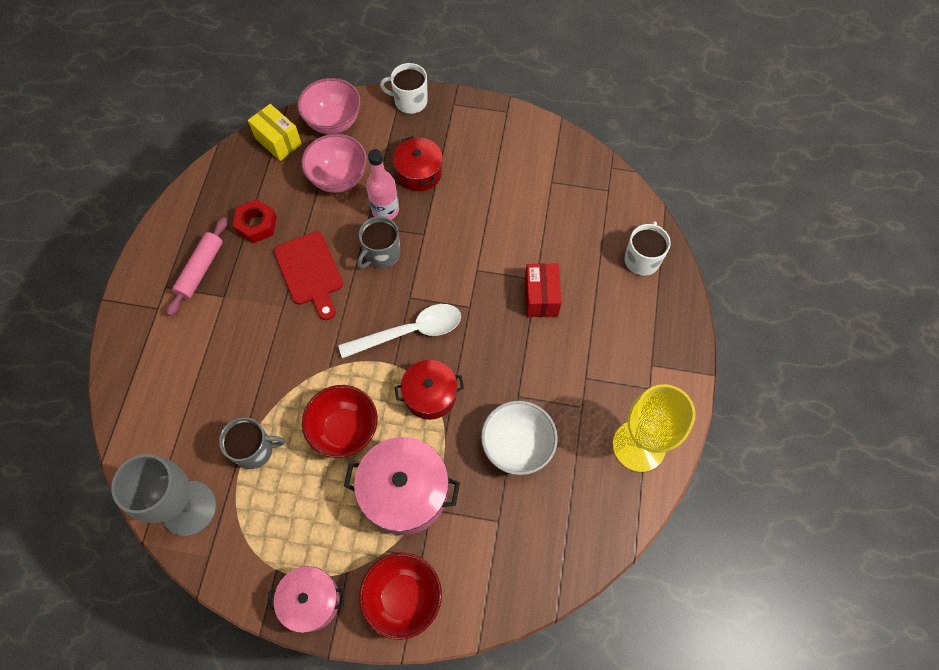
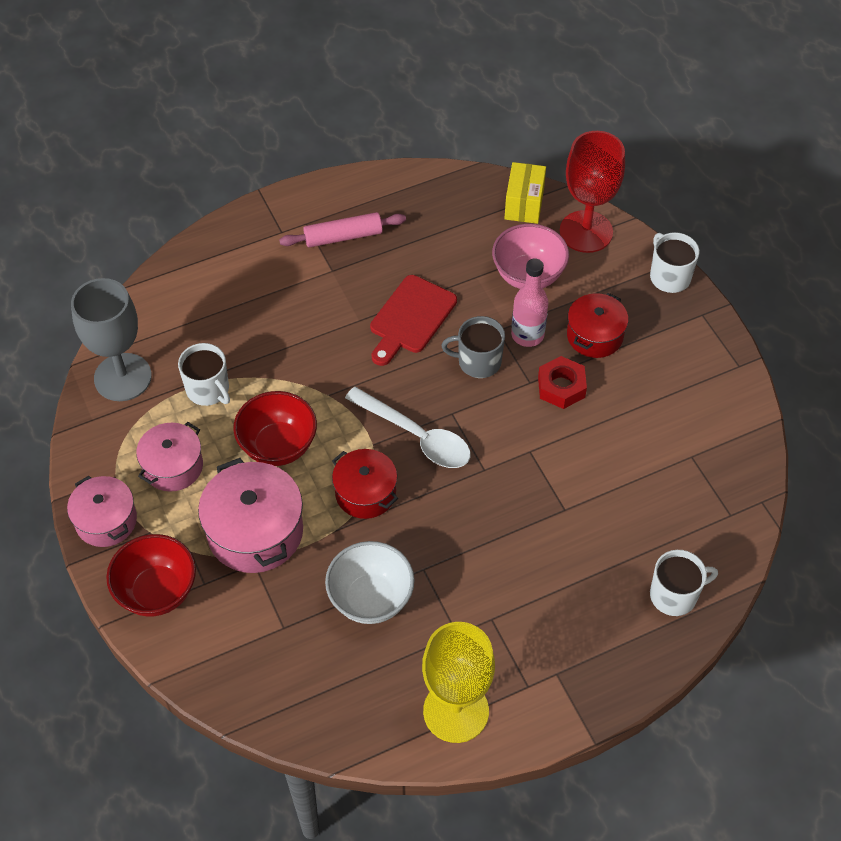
camera: 55 degrees right, 10 degrees down
(254, 449) = (208, 389): grey mug -> white mug
(256, 225) = (423, 246): red nut -> red nut (561, 387)
(302, 518) = (173, 466): none -> pink pot
(333, 122) = (586, 232): pink bowl -> red goblet
(541, 297) = (548, 525): red box -> none

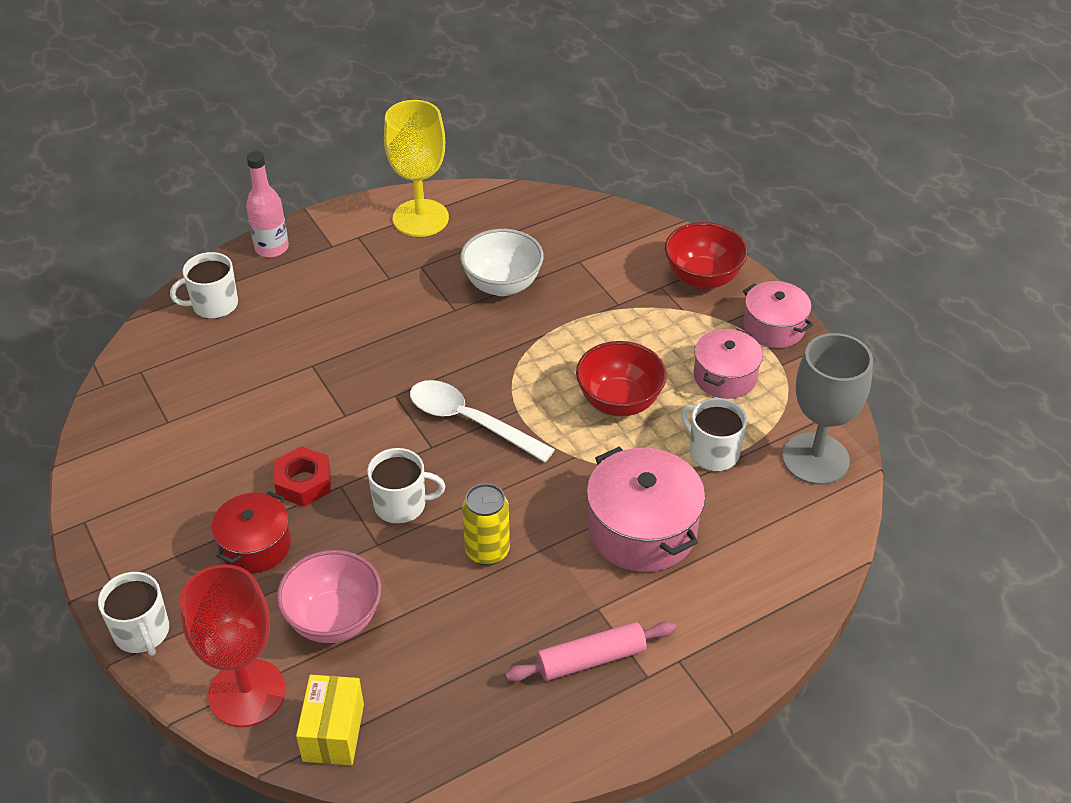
camera: 175 degrees right, 10 degrees down
(255, 531) = (623, 328): pink pot -> pink pot (642, 529)
(365, 493) = (518, 366): red pot -> none
(410, 318) = (487, 551): red cutting board -> yellow can
(478, 361) = (401, 504): grey mug -> white mug
(527, 335) = (340, 540): pink bottle -> pink bottle (271, 248)

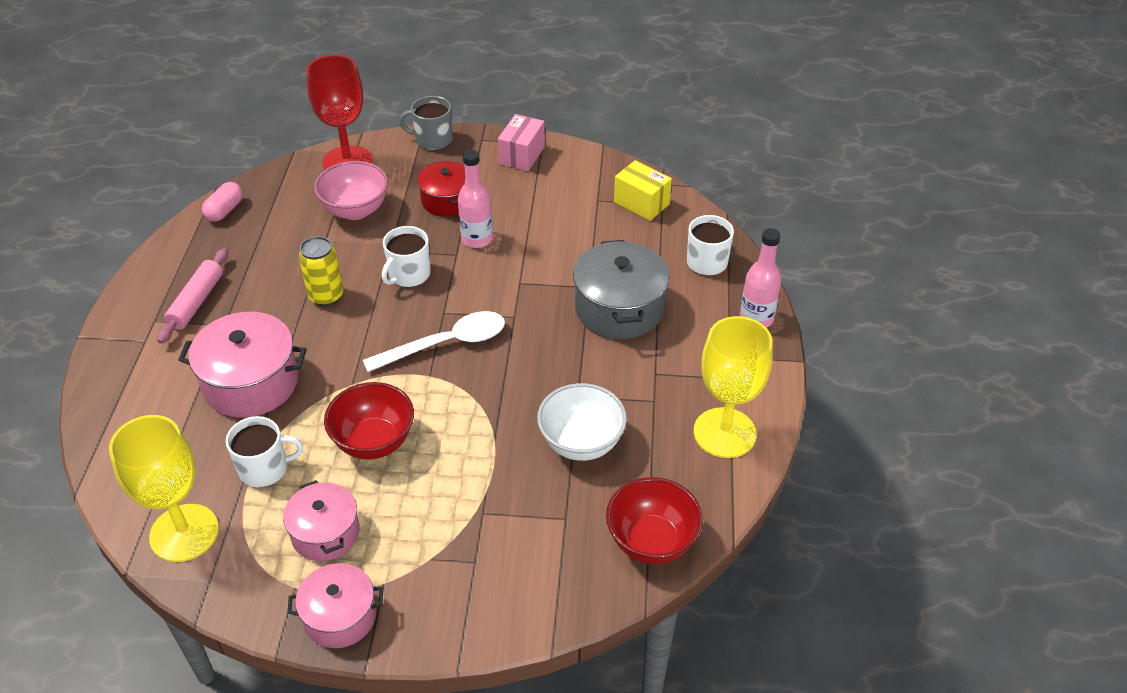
camera: 125 degrees right, 0 degrees up
(122, 526) = (522, 155): none -> pink box
(142, 632) = (432, 140): white mug -> grey mug
(303, 482) = (477, 239): red nut -> pink bottle
(326, 332) = (619, 308): none -> grey pot
(333, 732) = (285, 182): yellow box -> yellow box (641, 203)
(432, 756) = (225, 210): none -> pink capsule
(702, 278) = (455, 604): red bowl -> red bowl (651, 541)
(815, 459) = (184, 533): grey goblet -> yellow goblet

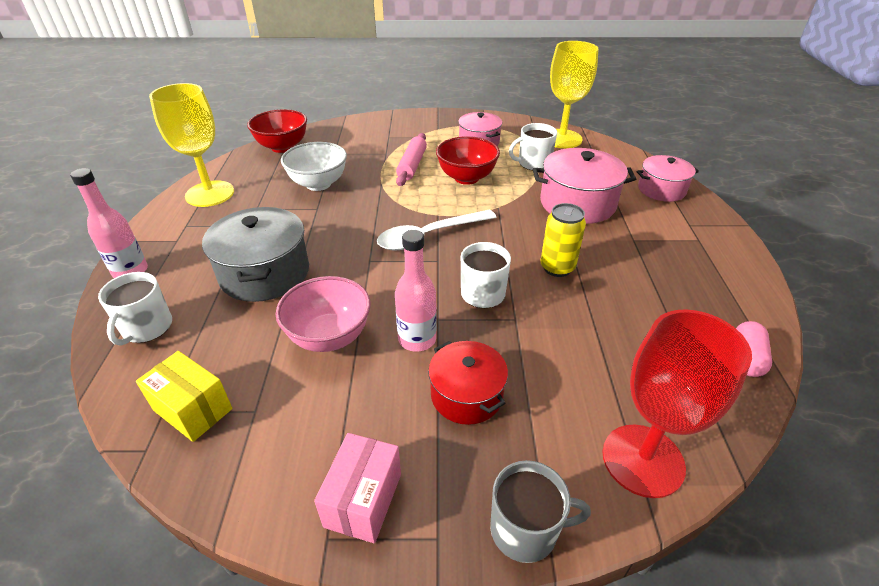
camera: 175 degrees right, 5 degrees down
(196, 302) = (676, 256): pink rolling pin -> pink rolling pin (412, 165)
(340, 616) = (457, 119): pink pot -> pink pot (661, 190)
(355, 210) = (582, 370): pink bowl -> pink bowl (329, 337)

